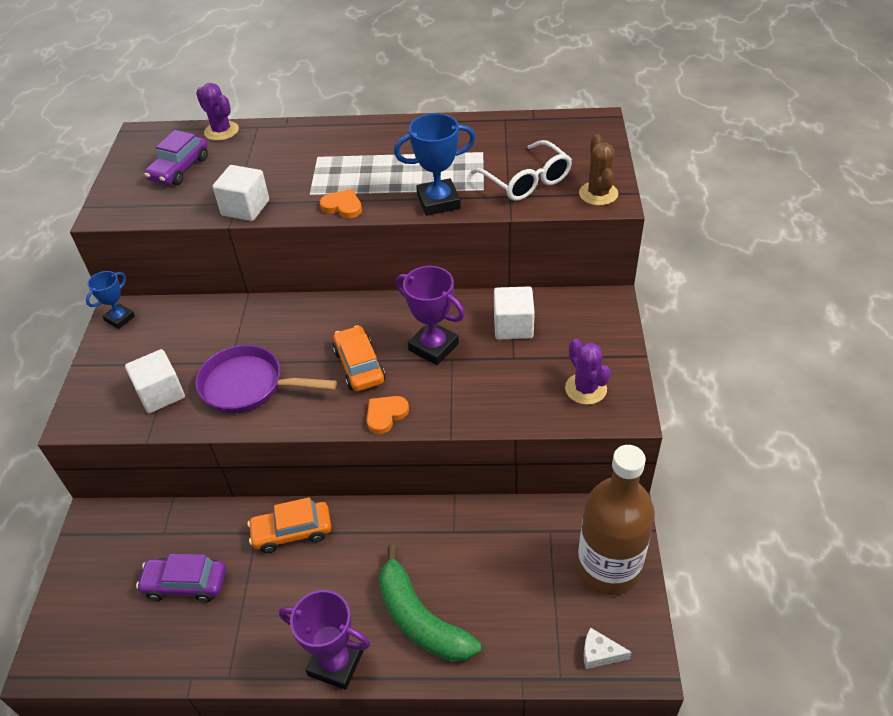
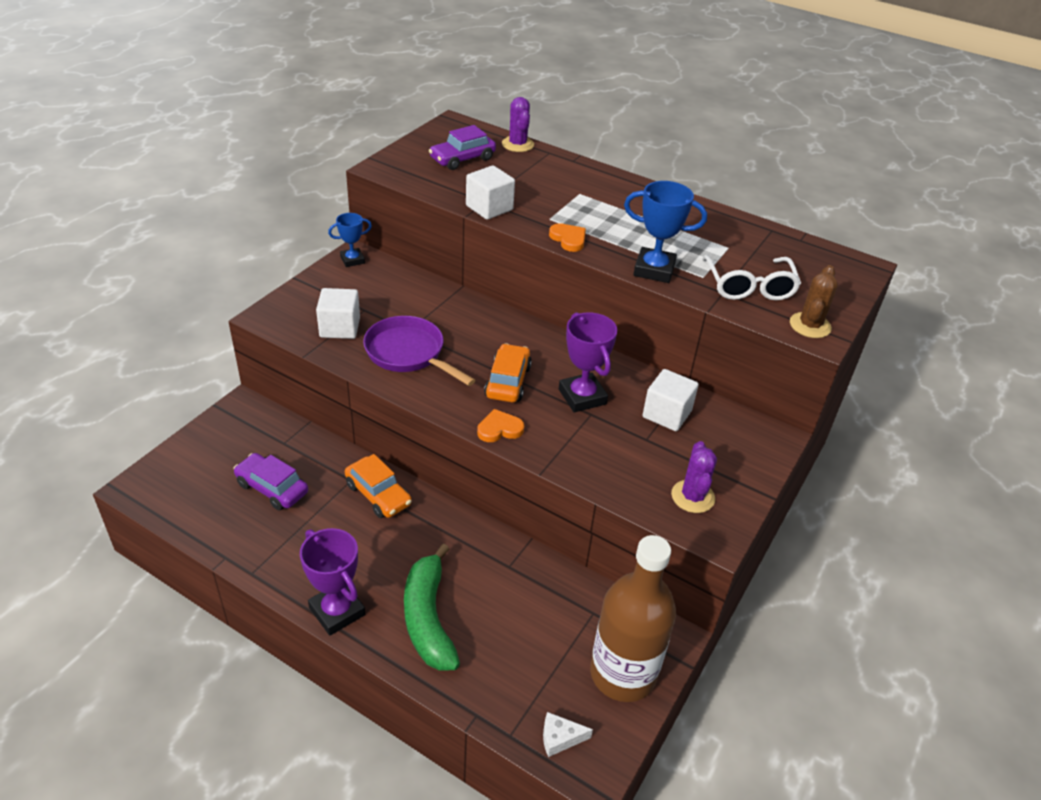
camera: 25 degrees right, 5 degrees down
(292, 532) = (378, 494): orange car -> orange car turned 150 degrees counterclockwise
(600, 654) = (560, 738): white cheese -> white cheese turned 45 degrees counterclockwise

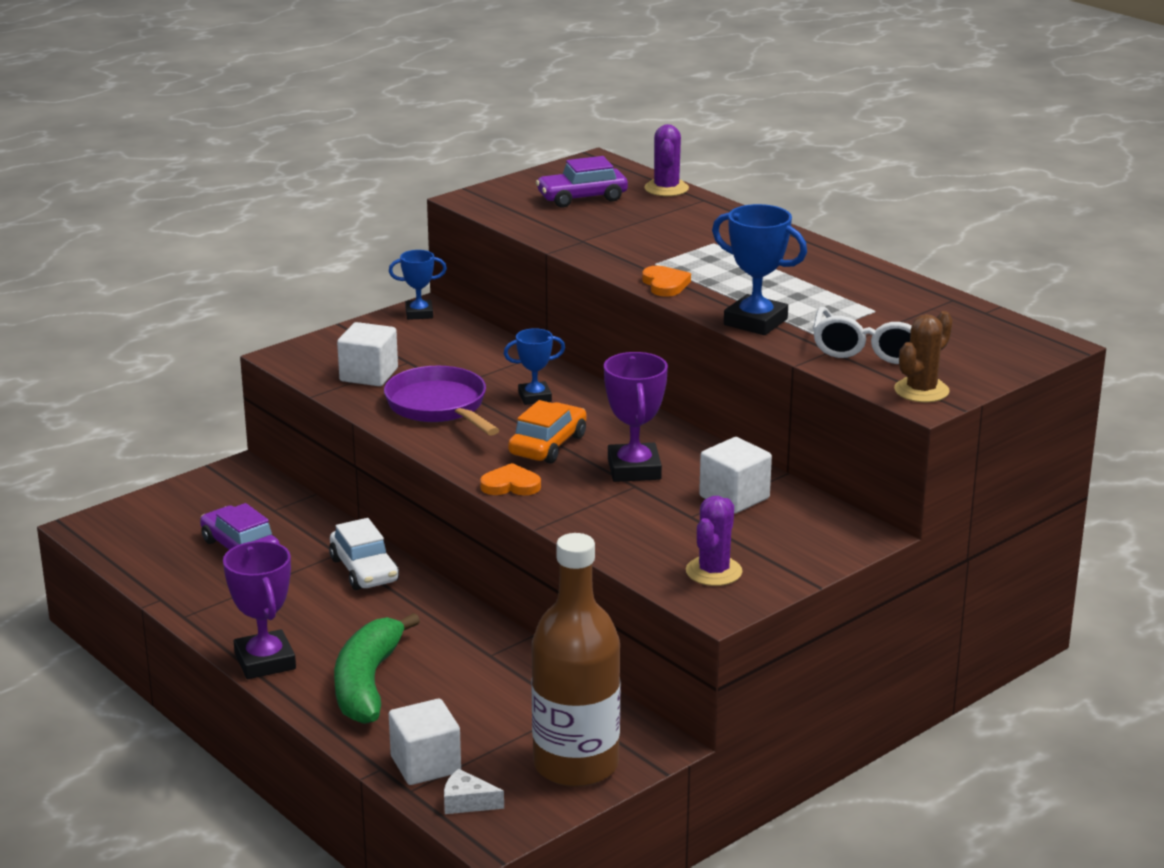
camera: 20 degrees right, 15 degrees down
(378, 494) = (364, 570): orange car -> white car
(475, 333) = (535, 397): none -> blue trophy
(489, 208) = (584, 247): white cube -> white cube (425, 764)

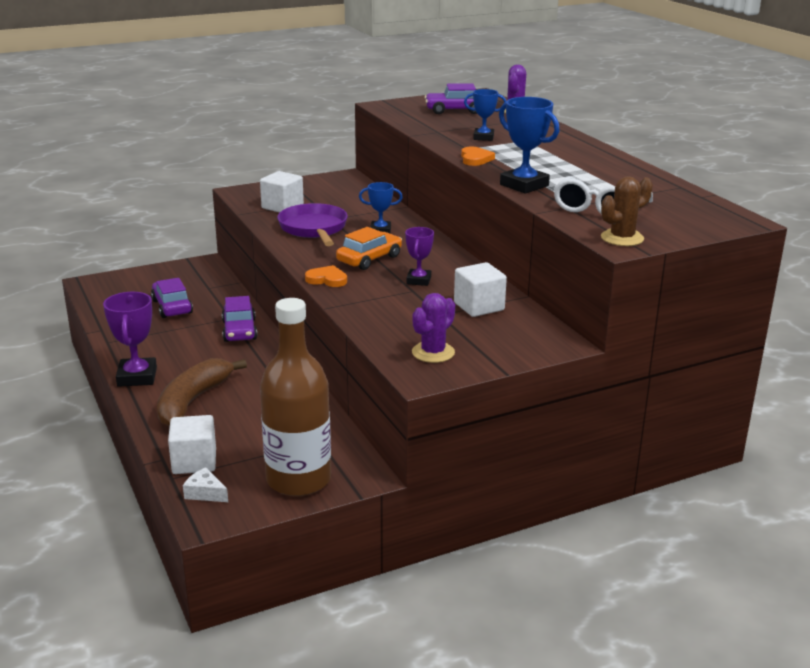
camera: 15 degrees right, 0 degrees up
(364, 570) = (239, 330): white car -> purple car
(367, 683) = (193, 401): green banana -> brown banana
(419, 313) = (339, 178): blue trophy -> blue trophy (483, 137)
(634, 469) = (418, 280): purple trophy -> purple trophy, size x0.62

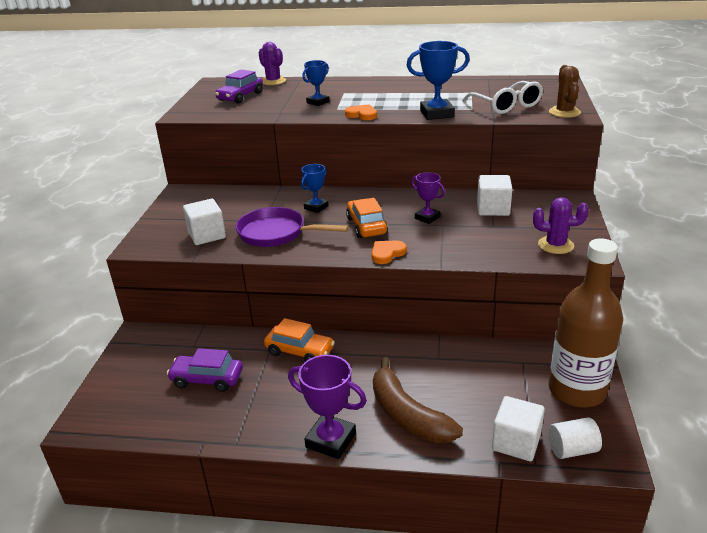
camera: 55 degrees left, 5 degrees up
(205, 493) = (572, 449): white cheese -> white cylinder
(239, 330) = (300, 351): purple car -> orange car
(433, 352) = (555, 245): purple cactus -> purple cactus turned 60 degrees counterclockwise

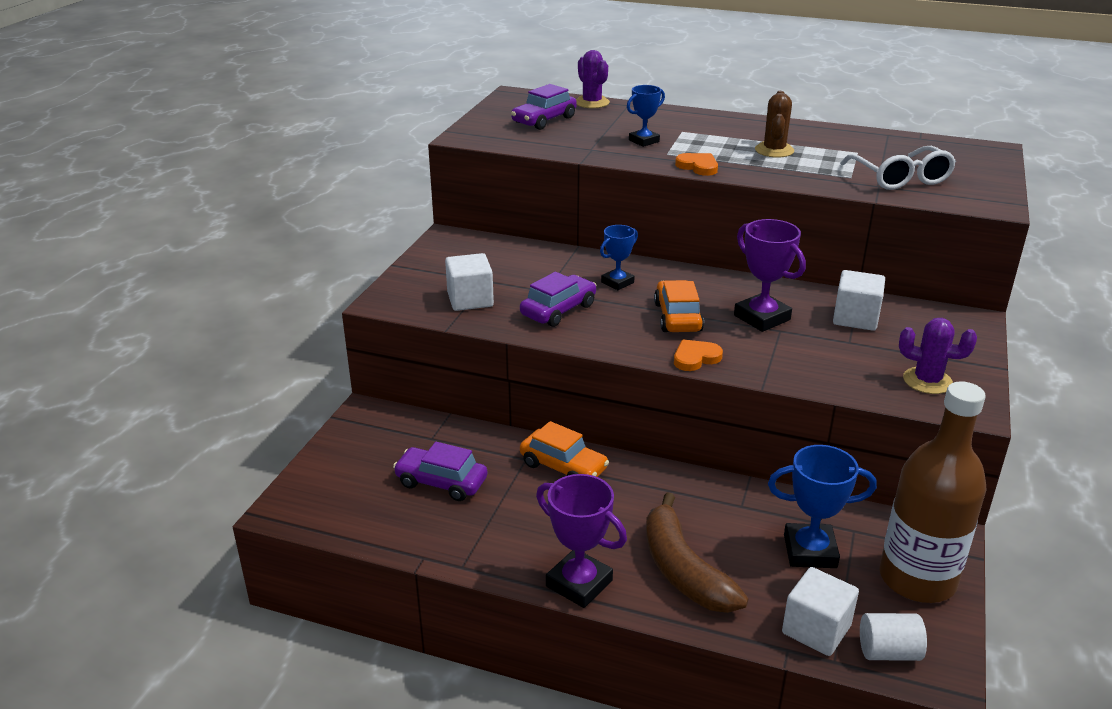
camera: 10 degrees right, 0 degrees up
(276, 233) = (558, 310): purple pan -> purple car
(427, 218) = (762, 317): purple trophy -> purple trophy, size x1.60
(437, 114) = (800, 178): blue trophy -> blue trophy (810, 551)
(564, 112) = (980, 198): brown cactus -> brown cactus (774, 150)

